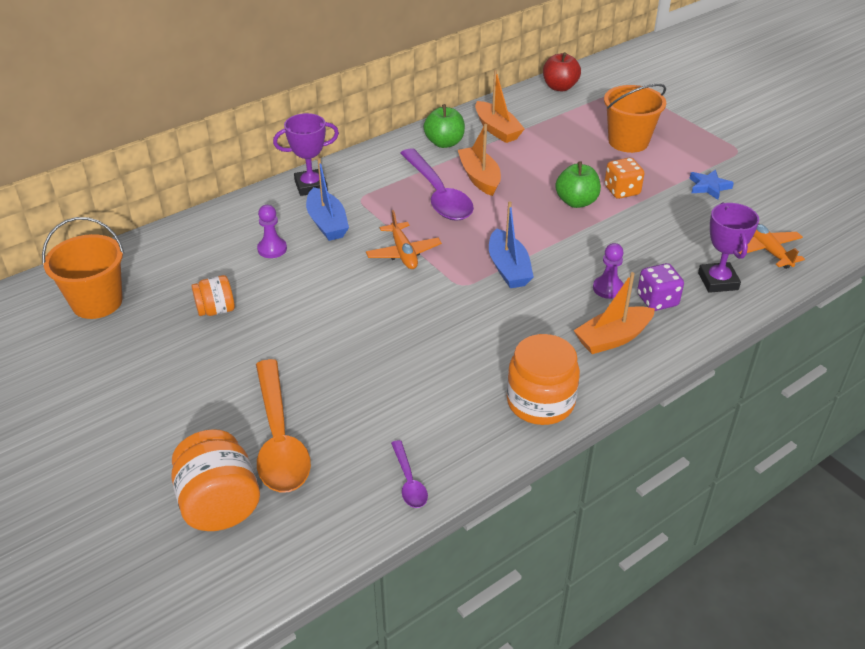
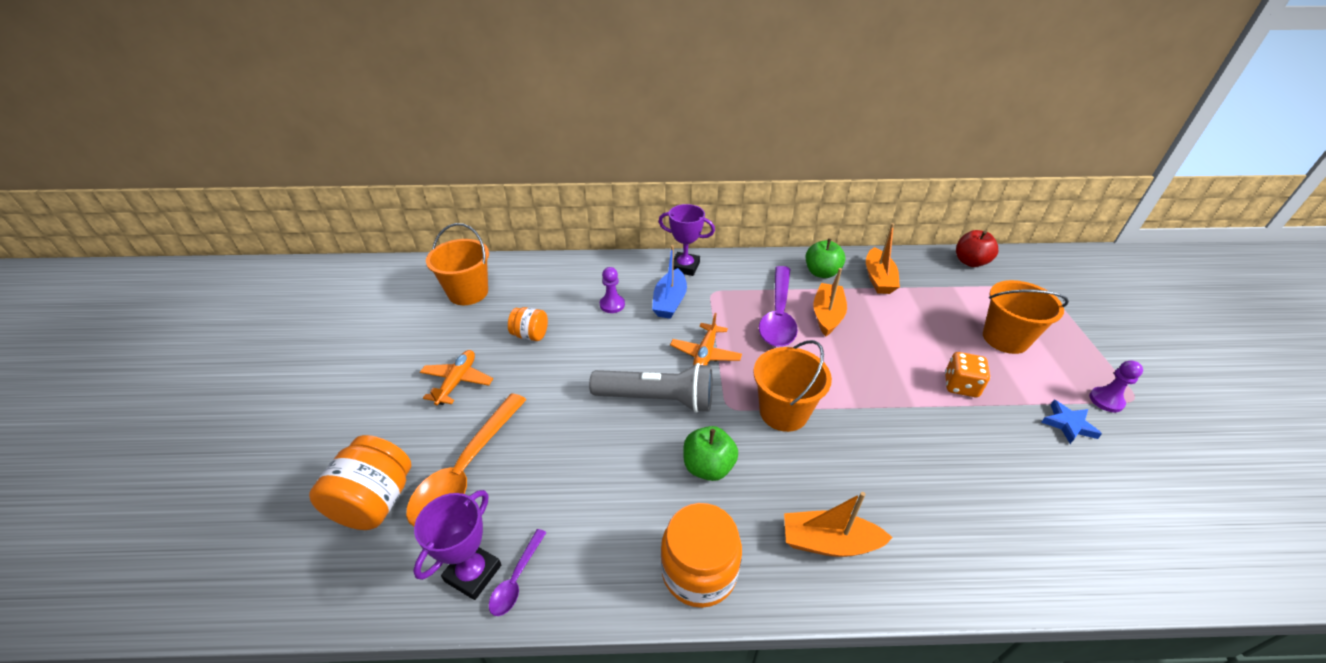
camera: 35 degrees right, 0 degrees up
(396, 306) = (657, 399): none -> grey flashlight
(508, 268) = (783, 412): blue boat -> orange bucket
(576, 202) = (903, 376): green apple -> green apple (708, 467)
(608, 288) = (866, 483): purple pawn -> purple pawn (1106, 400)
(657, 300) = (912, 525): purple dice -> none
(718, 281) = (1003, 541): purple trophy -> purple trophy (473, 573)
(767, 250) = (1096, 535): orange plane -> orange plane (457, 382)

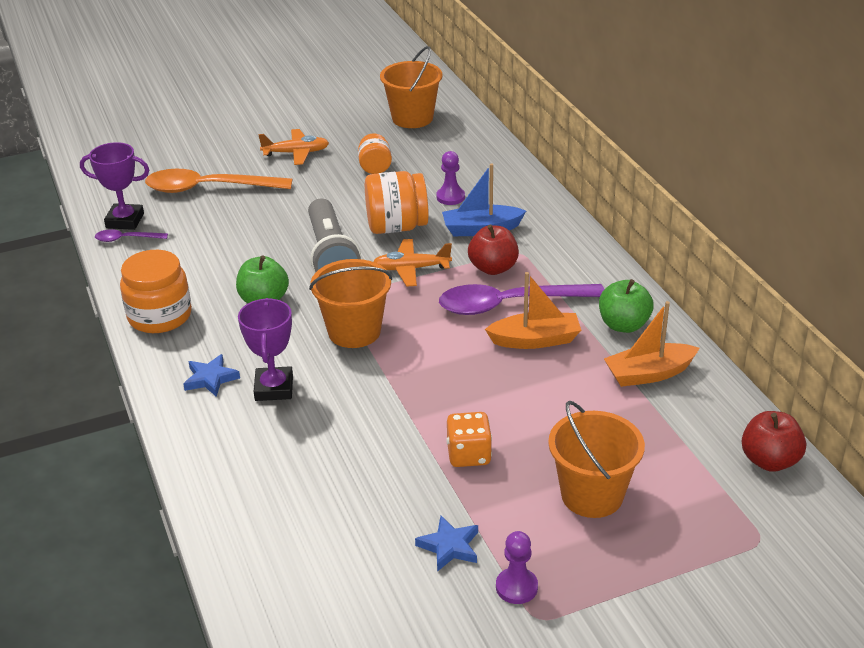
camera: 70 degrees right, 5 degrees down
(375, 502) = (166, 164): orange jar -> orange jar (396, 227)
(685, 267) = (553, 224): purple trophy -> purple trophy (274, 388)
(726, 310) = (493, 268): none -> red apple
(829, 542) = (211, 378): orange boat -> blue star

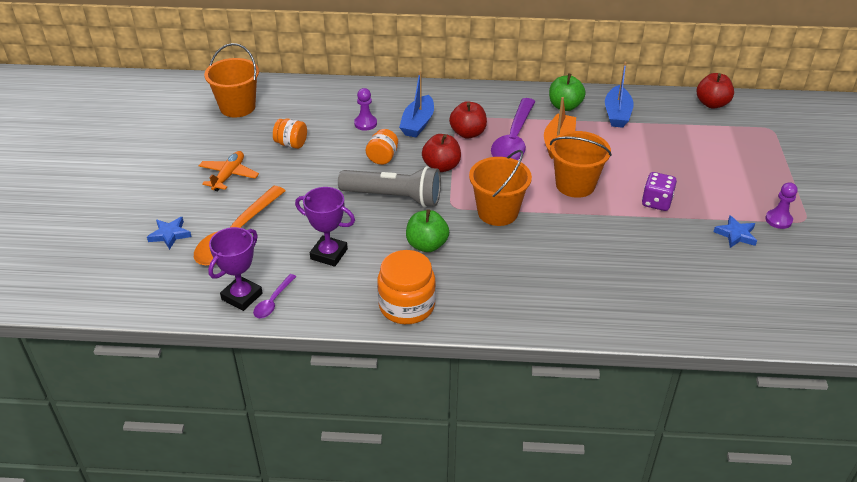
camera: 65 degrees left, 5 degrees up
(211, 378) = (508, 296): blue star -> blue star (170, 234)
(274, 388) = (540, 267): purple trophy -> purple trophy (329, 254)
(396, 227) = (382, 157): orange jar -> orange jar, size x0.59
(411, 269) = (441, 166): orange plane -> red apple
(469, 455) = (656, 202): orange dice -> purple dice
(592, 495) = (713, 169): orange bucket -> orange bucket (575, 185)
(648, 374) = (617, 114): orange boat -> blue boat

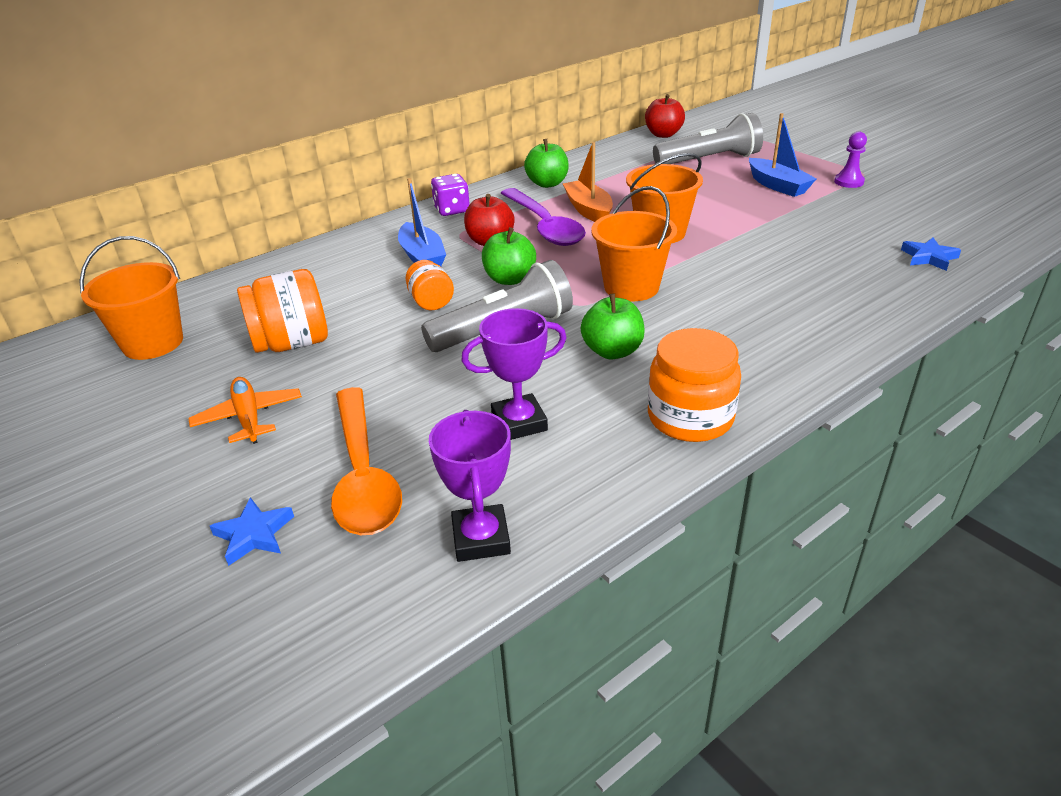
camera: 40 degrees left, 5 degrees down
(273, 302) = (532, 516): purple spoon -> none
(291, 144) = (292, 343): orange jar -> orange jar, size x1.69
(365, 123) = (360, 283): purple pawn -> none
(441, 166) = (509, 279): red apple -> green apple
(617, 114) = (602, 170): blue boat -> blue boat (778, 186)
(656, 202) = (746, 213): purple dice -> purple dice (452, 210)
(707, 144) = (709, 160): none -> grey flashlight
(736, 234) = (841, 205): blue star -> blue star (929, 257)

